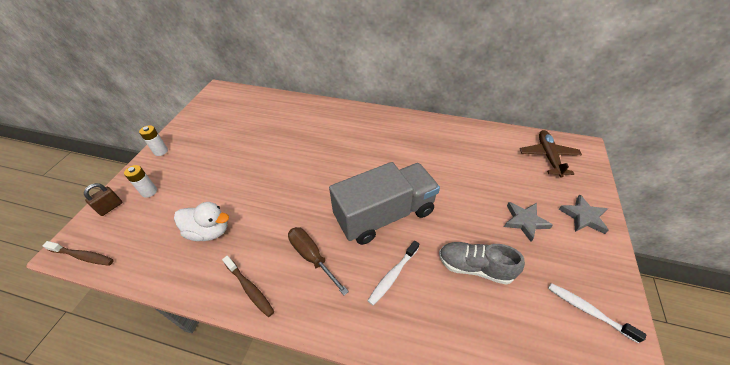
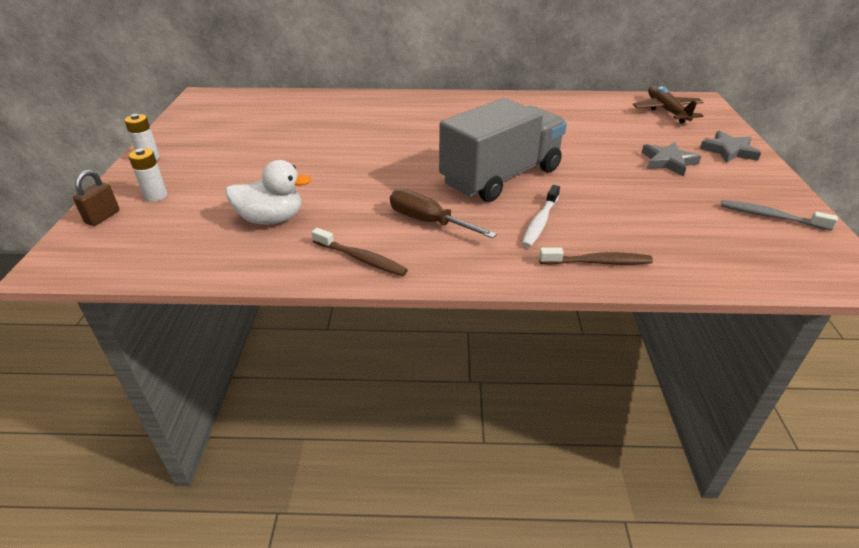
camera: 15 degrees left, 10 degrees down
(83, 256) = (88, 266): brown toothbrush -> brown toothbrush (598, 262)
(475, 267) = (632, 203): grey shoe -> none
(588, 310) = (770, 216): white toothbrush -> grey toothbrush

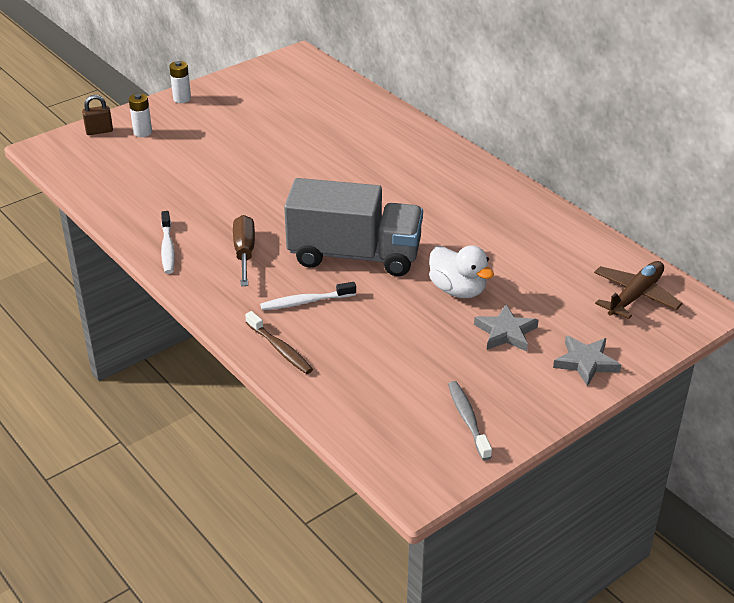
camera: 50 degrees right, 0 degrees up
(271, 219) = (170, 190): white duck -> white duck (458, 290)
(361, 259) = (167, 248): brown toothbrush -> white toothbrush

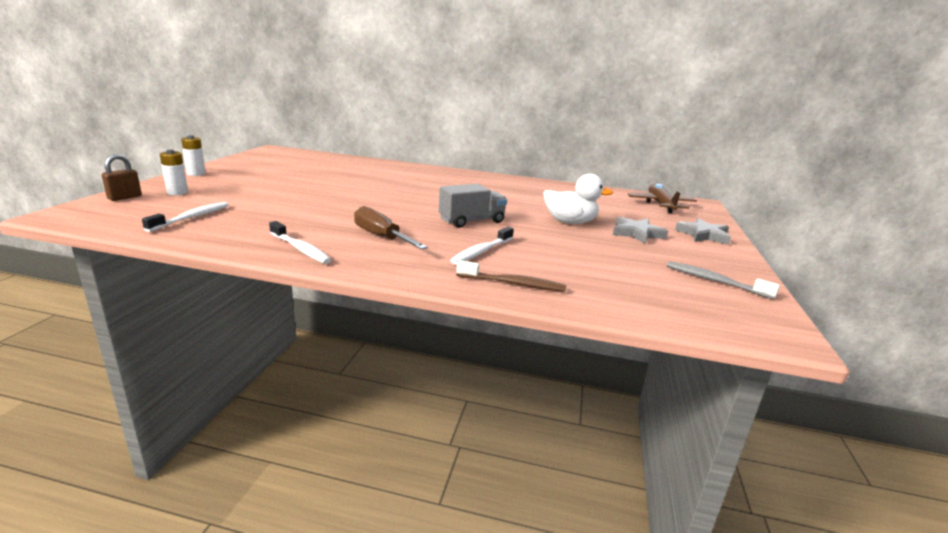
camera: 40 degrees left, 15 degrees down
(126, 178) = (192, 217): none -> white toothbrush
(354, 255) = (472, 221): grey truck -> grey truck, size x0.55

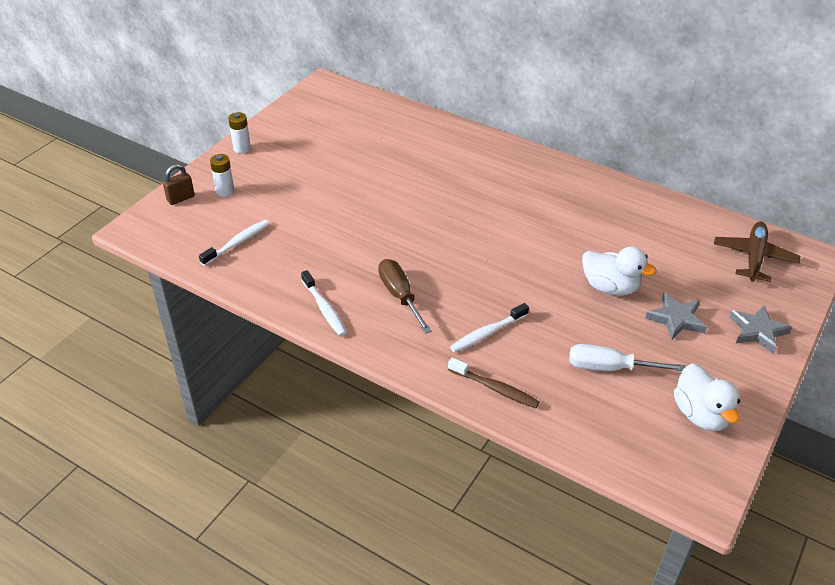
camera: 20 degrees right, 20 degrees up
(472, 221) = (500, 274): grey truck -> none
(610, 262) = (610, 368): none -> white screwdriver
(714, 281) = (700, 414): grey toothbrush -> white duck

